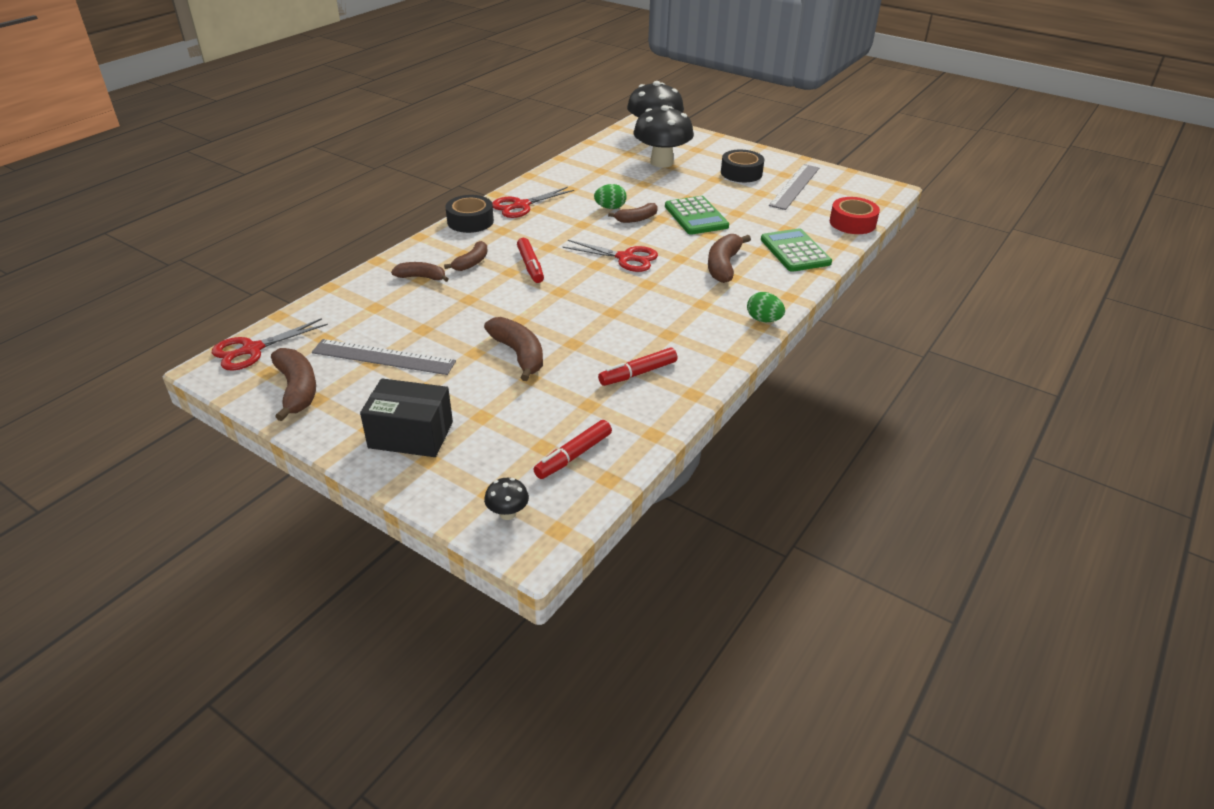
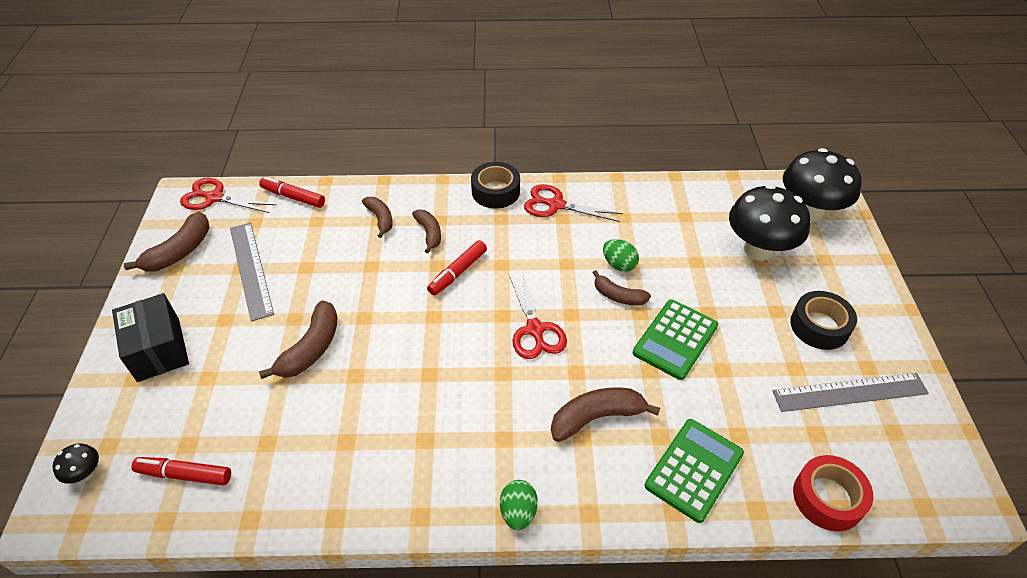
camera: 55 degrees right, 10 degrees up
(471, 263) = (429, 233): brown banana -> brown banana turned 105 degrees counterclockwise
(638, 373) = (340, 452): red marker -> red marker (293, 197)

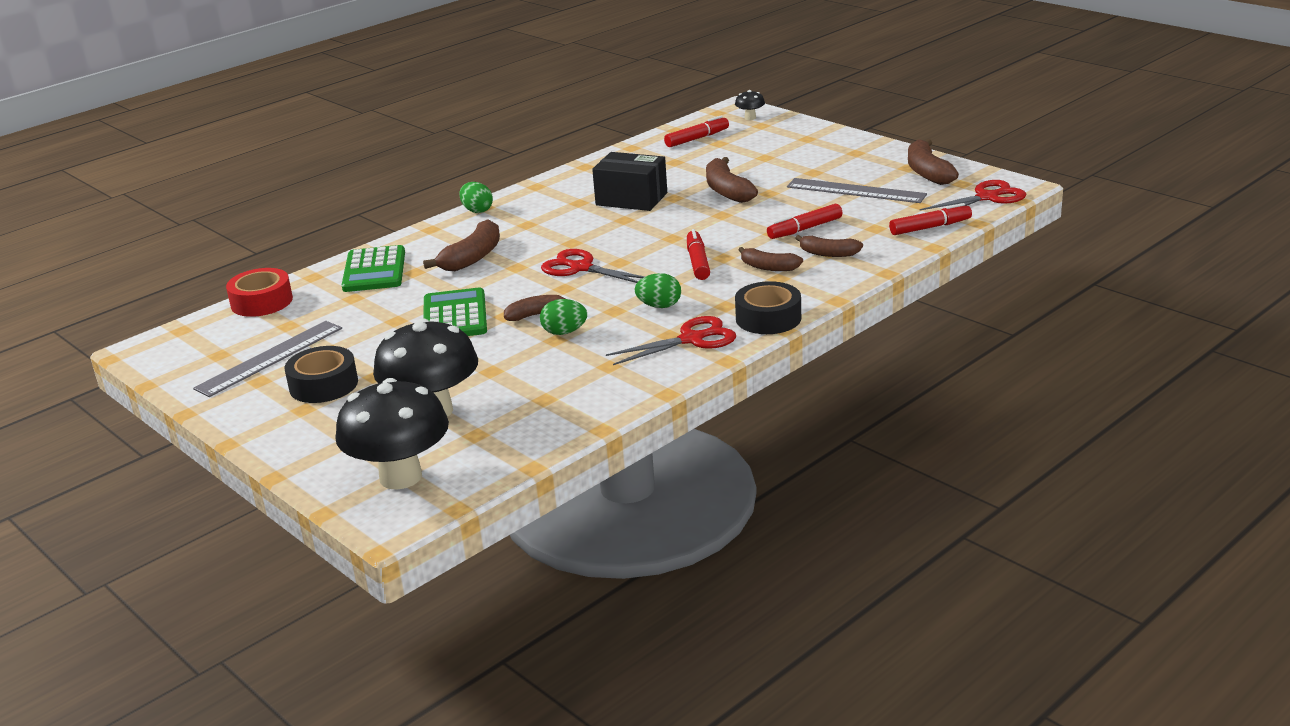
camera: 140 degrees right, 20 degrees down
(158, 349) = (822, 149): black box -> black box (631, 199)
(350, 254) = (804, 229): none -> red marker
(536, 246) = (659, 306): none -> green egg

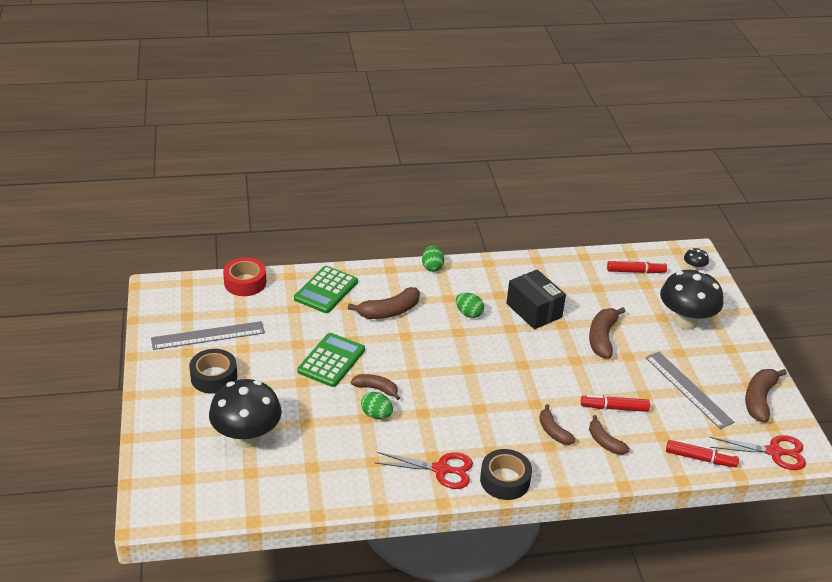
camera: 30 degrees right, 10 degrees up
(400, 477) = (184, 481): black mushroom -> black mushroom (685, 321)
(581, 268) = (440, 360): red scissors -> none
(659, 306) = (452, 426): green egg -> green egg (468, 313)
(698, 262) = (515, 398): red marker -> none

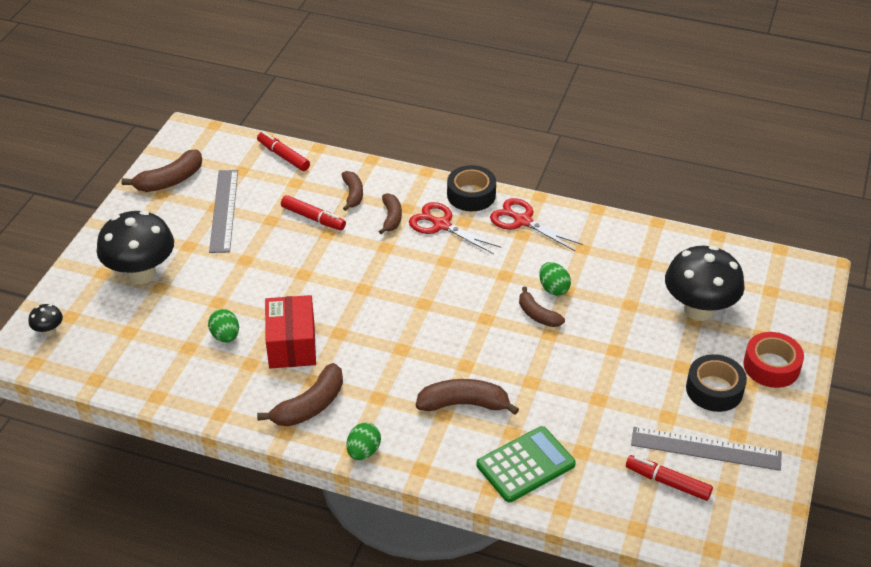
camera: 150 degrees left, 5 degrees up
(245, 282) = (629, 518): red tape -> red tape (771, 366)
(331, 360) = (569, 364): green calculator -> none
(468, 313) = (371, 367): green egg -> green egg (225, 336)
(534, 310) = (292, 345): black box -> red box
(602, 338) = (250, 287): brown banana -> brown banana (310, 406)
(635, 271) = (120, 352): red marker -> red marker (667, 482)
(774, 452) = (215, 140): red scissors -> red scissors (441, 225)

